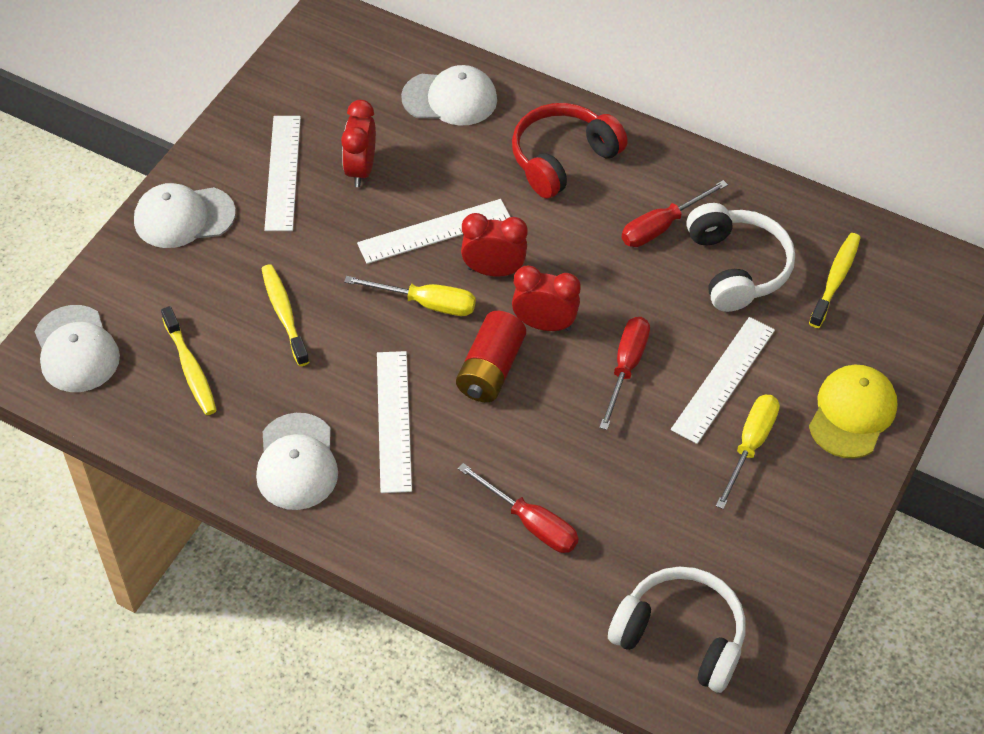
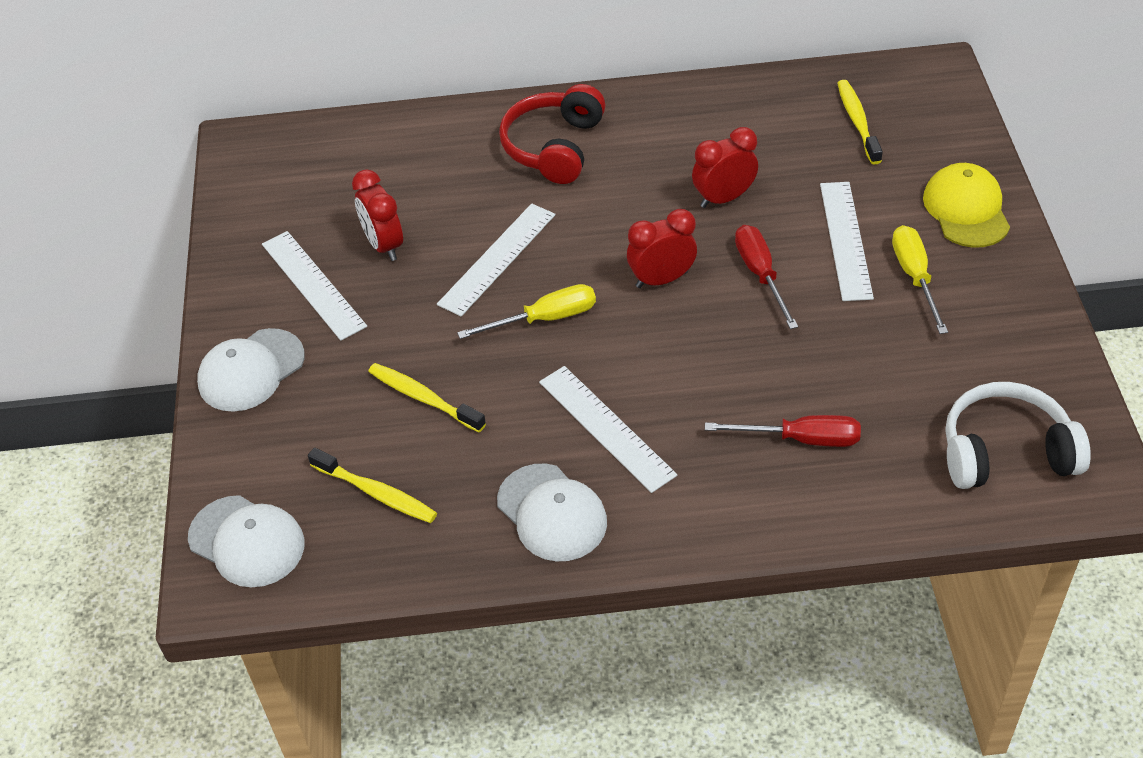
camera: 30 degrees left, 5 degrees down
(450, 99) = (412, 150): white cap -> none
(490, 369) = (650, 339): red battery -> none
(493, 271) = (578, 262): red clock -> red clock (724, 198)
(661, 226) = (685, 155): red screwdriver -> none
(737, 267) = (774, 153): white headphones -> none

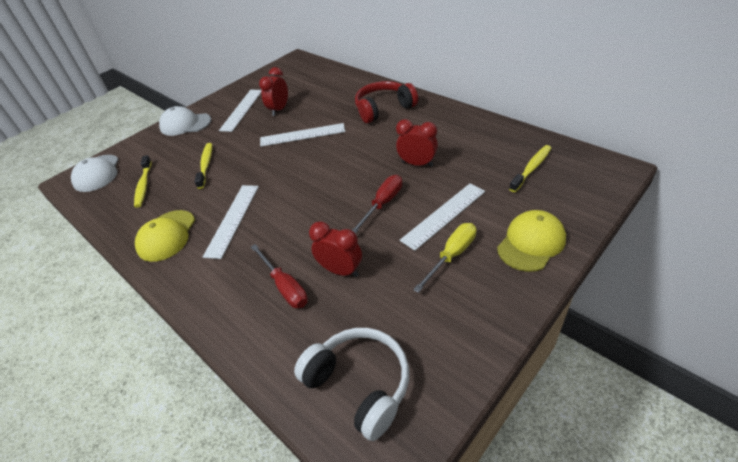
camera: 50 degrees right, 5 degrees down
(545, 319) = (281, 165): yellow screwdriver -> none
(552, 513) = (166, 235): white cap -> yellow cap
(661, 279) = (342, 179): red clock -> red clock (340, 270)

